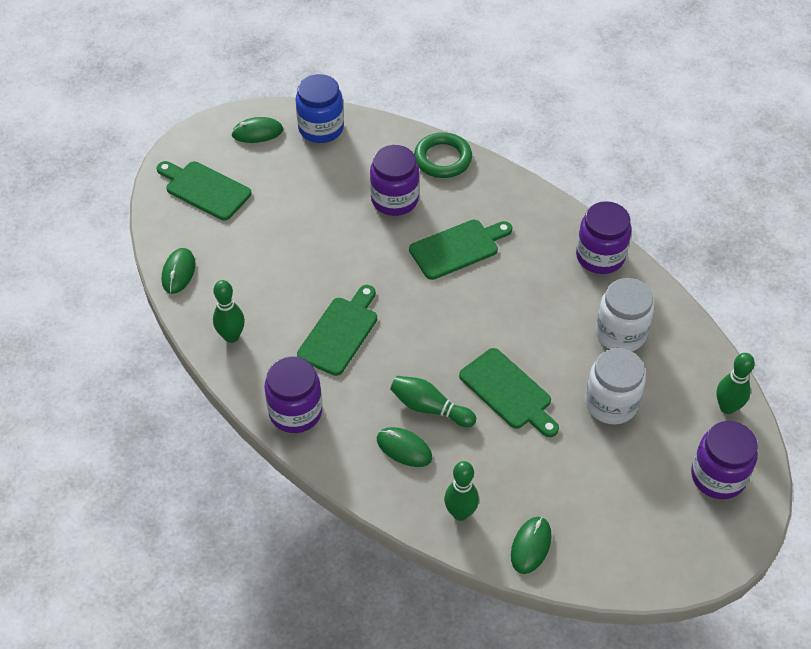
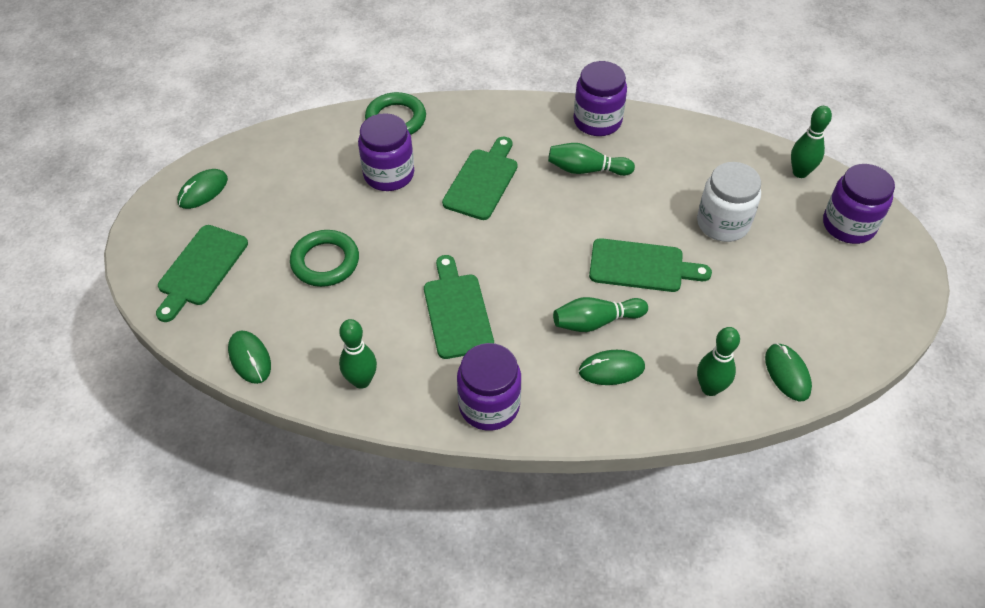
camera: 40 degrees left, 0 degrees up
(205, 189) = (201, 269): green cutting board -> green cutting board turned 60 degrees counterclockwise
(288, 237) = (325, 262): none -> green ring
(321, 128) = (261, 154): blue jar -> none
(547, 290) = (586, 170): none -> green bowling pin
(620, 333) = (673, 168): white jar -> none

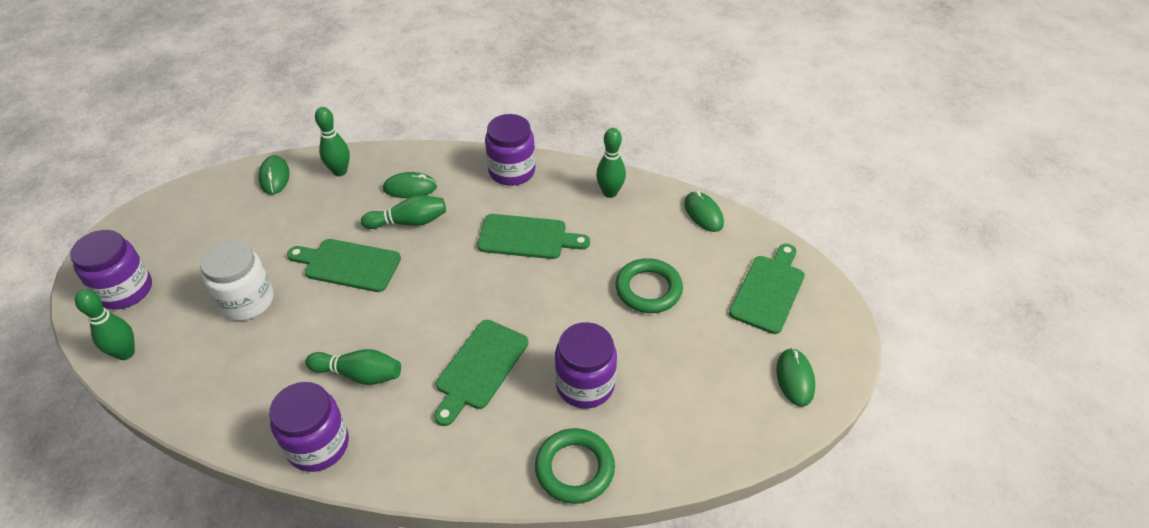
camera: 175 degrees left, 5 degrees down
(203, 191) = (795, 378): green mouse -> green mouse turned 45 degrees counterclockwise
(457, 311) = (527, 237): green cutting board -> green cutting board turned 75 degrees counterclockwise

